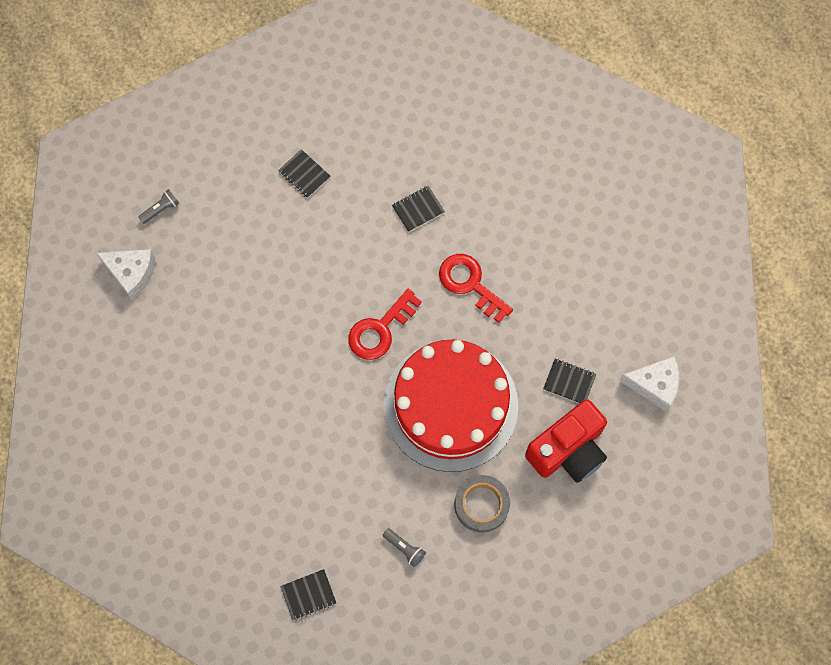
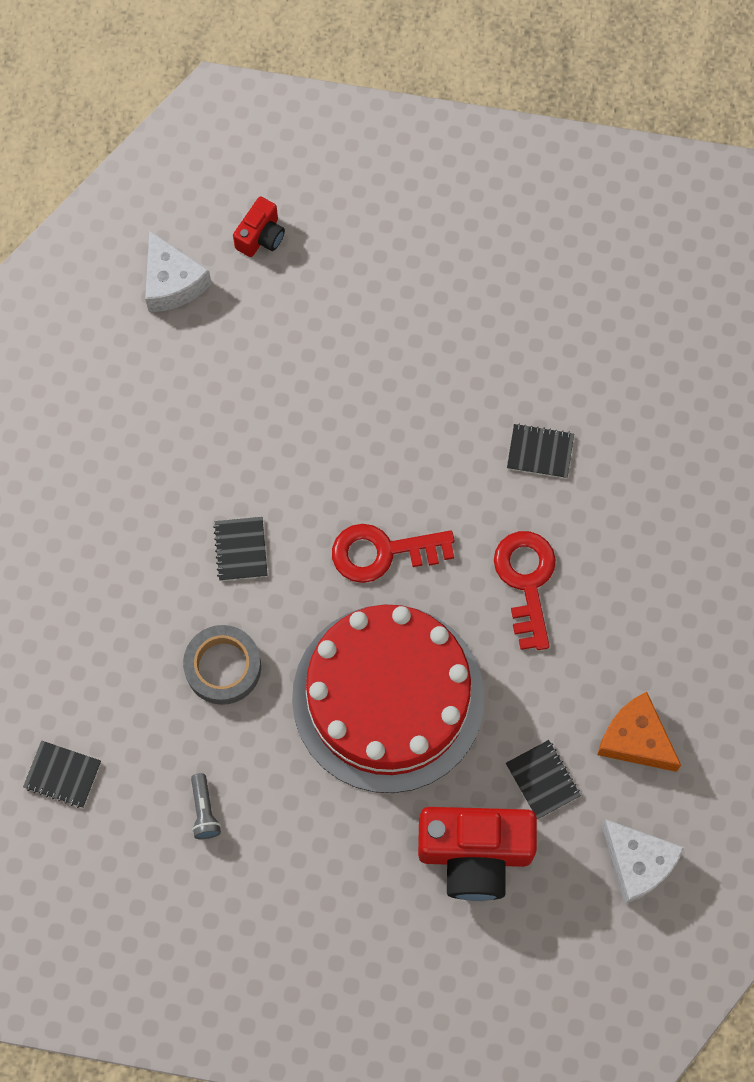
camera: 40 degrees right, 0 degrees up
(161, 209) = (261, 236): grey flashlight -> red camera
(304, 174) = (447, 316): black notebook -> black notebook (241, 549)
(481, 505) = (327, 834): grey tape -> grey tape (223, 667)
(598, 321) = (635, 739): none -> orange cheese

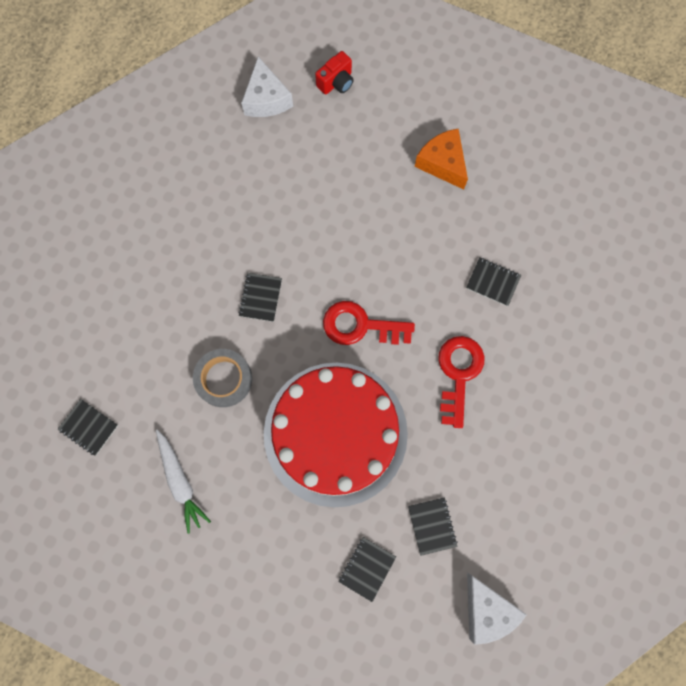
camera: 15 degrees right, 5 degrees up
(204, 811) = (180, 481): grey flashlight -> white carrot
(474, 854) = (367, 568): red camera -> black notebook
(635, 739) = (509, 513): orange cheese -> orange cheese (442, 163)

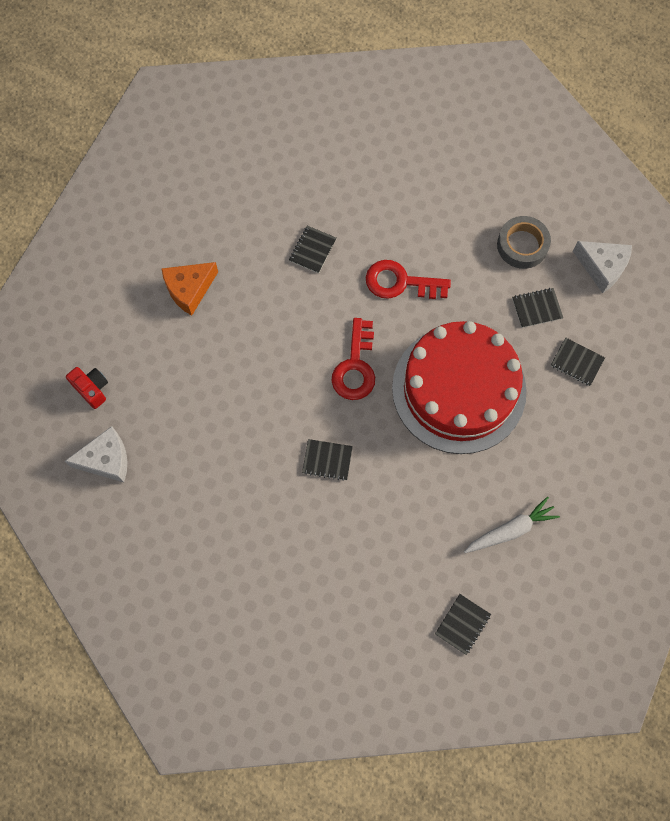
camera: 90 degrees left, 5 degrees down
(224, 379) = (410, 493): grey tape -> grey tape (522, 245)
(486, 609) = (602, 267): white cheese -> white cheese turned 60 degrees clockwise

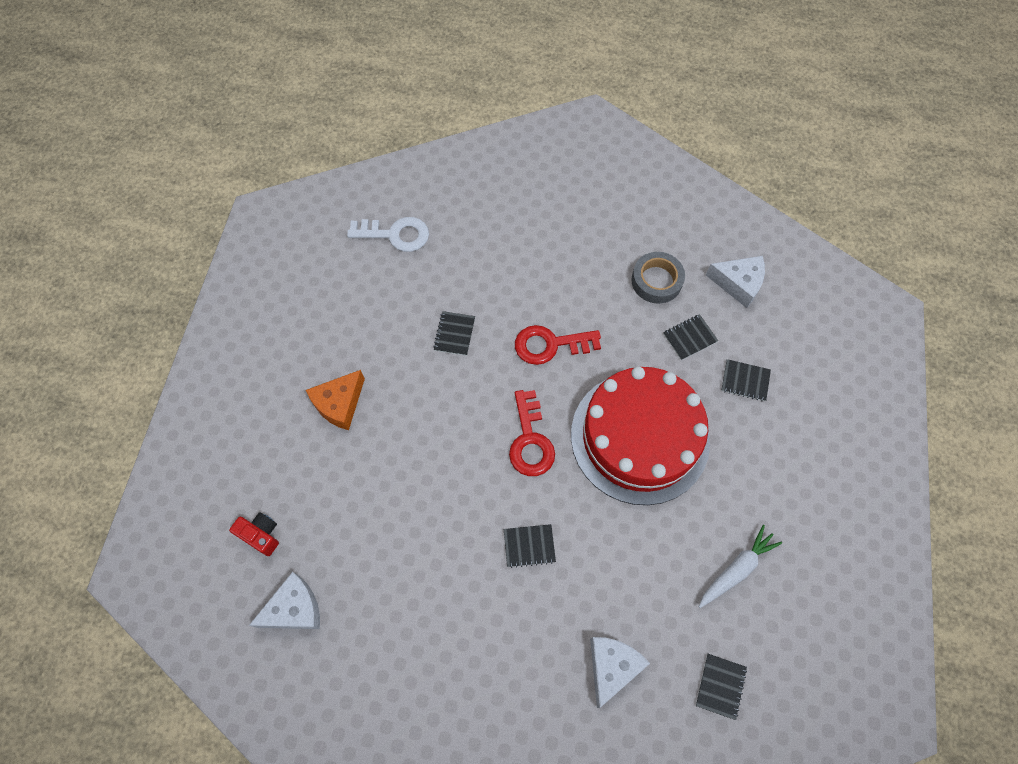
camera: 15 degrees left, 5 degrees down
(282, 140) = (395, 234): none -> white key
(370, 582) = (612, 667): none -> white cheese

